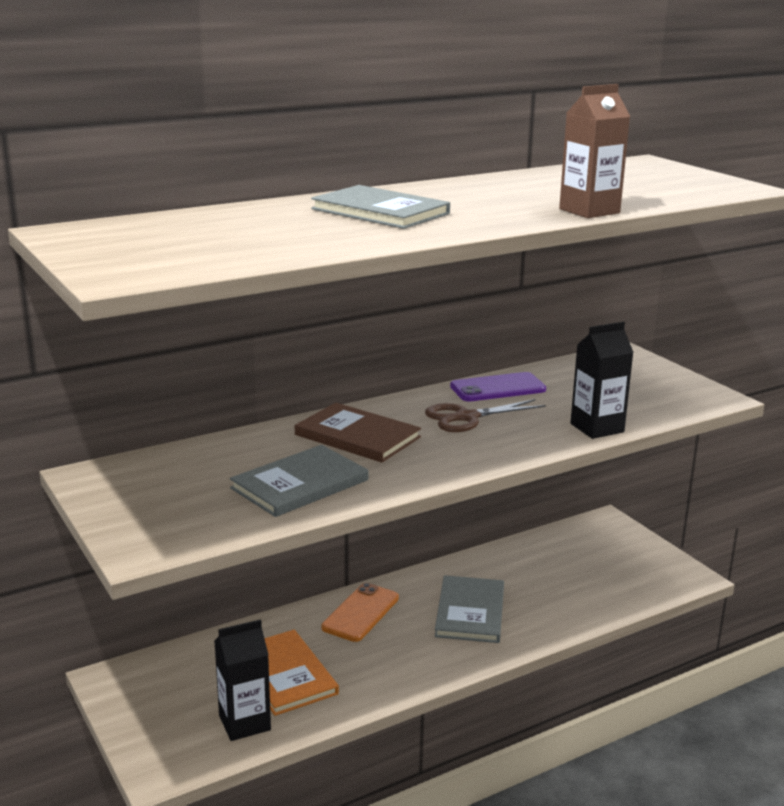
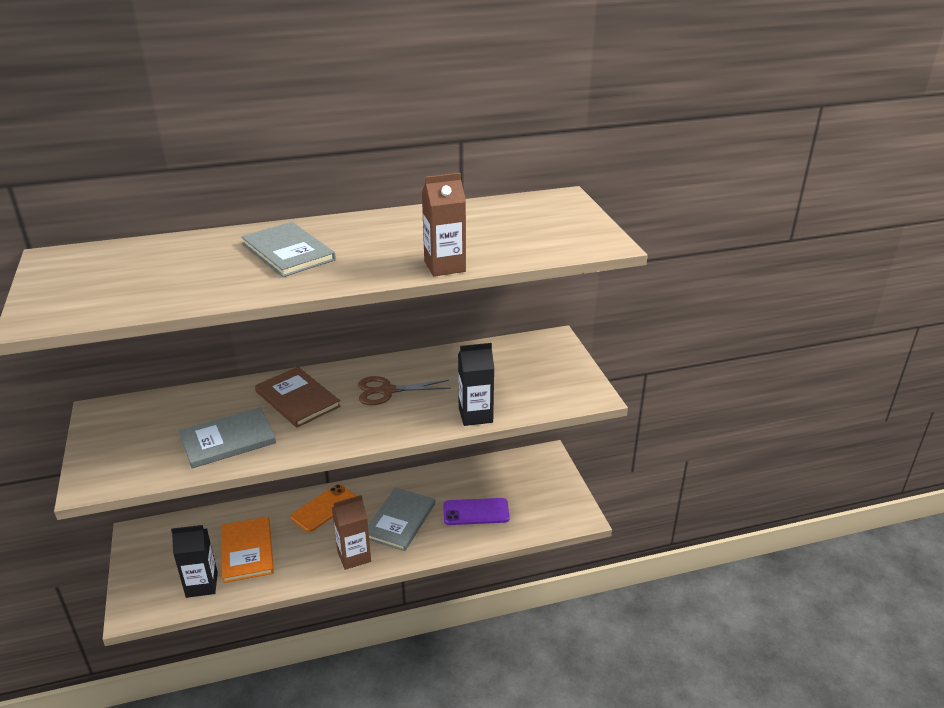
camera: 15 degrees right, 10 degrees up
(435, 658) = (354, 556): none -> brown carton
(498, 388) = (431, 364): purple phone -> purple phone (476, 512)

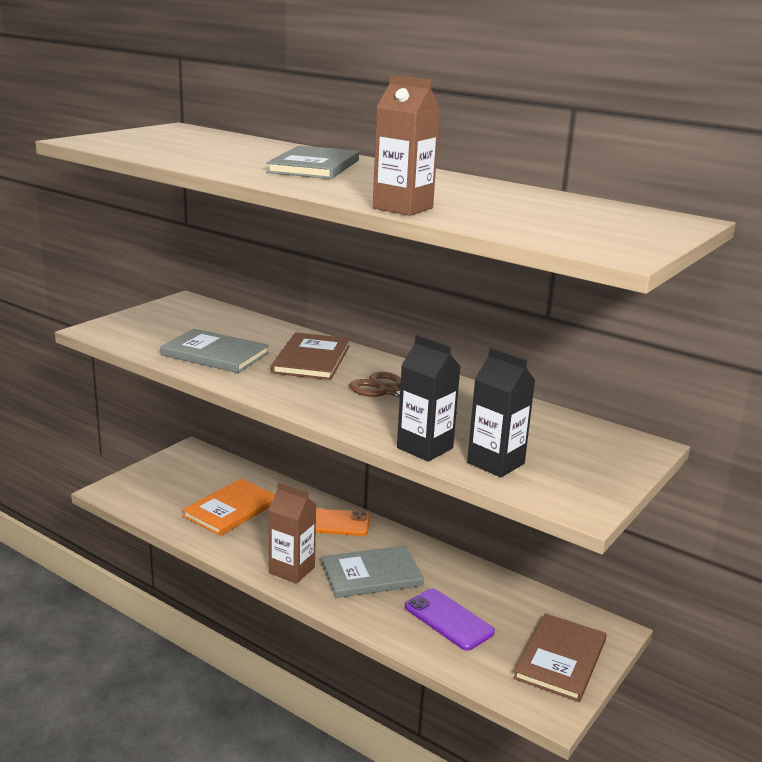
camera: 50 degrees right, 10 degrees down
(202, 585) = (169, 507): black carton -> black carton (495, 463)
(550, 488) = (561, 659): none -> brown book

